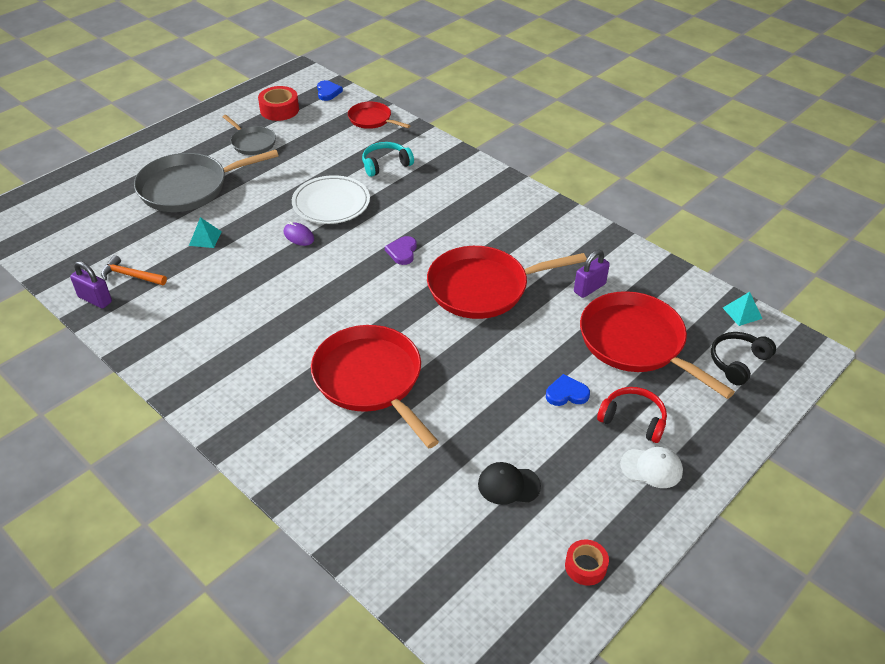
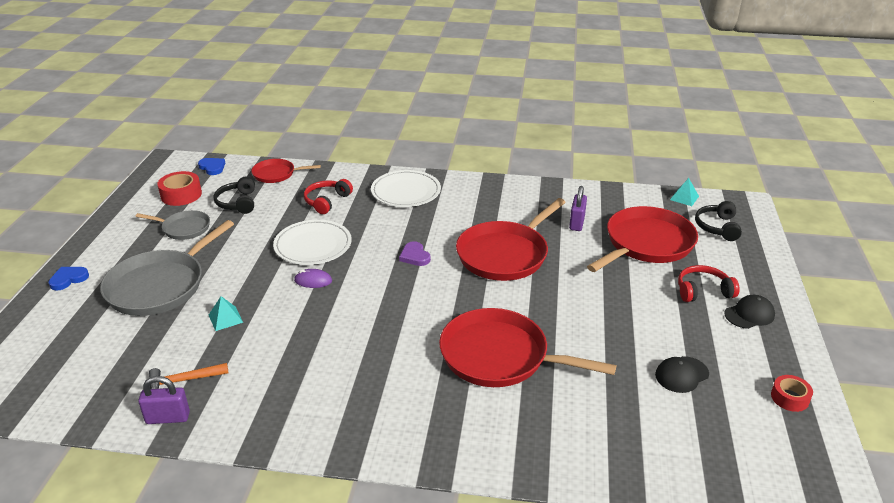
camera: 35 degrees left, 10 degrees down
(314, 135) = (237, 203): none -> black headphones
(385, 164) = (326, 201): turquoise headphones -> red headphones
(463, 184) = (406, 192): none -> white plate
(566, 393) = (644, 296): blue heart -> blue heart (68, 279)
(636, 342) = (646, 243): red pan -> red pan turned 120 degrees clockwise
(651, 468) = (749, 314): white cap -> black cap

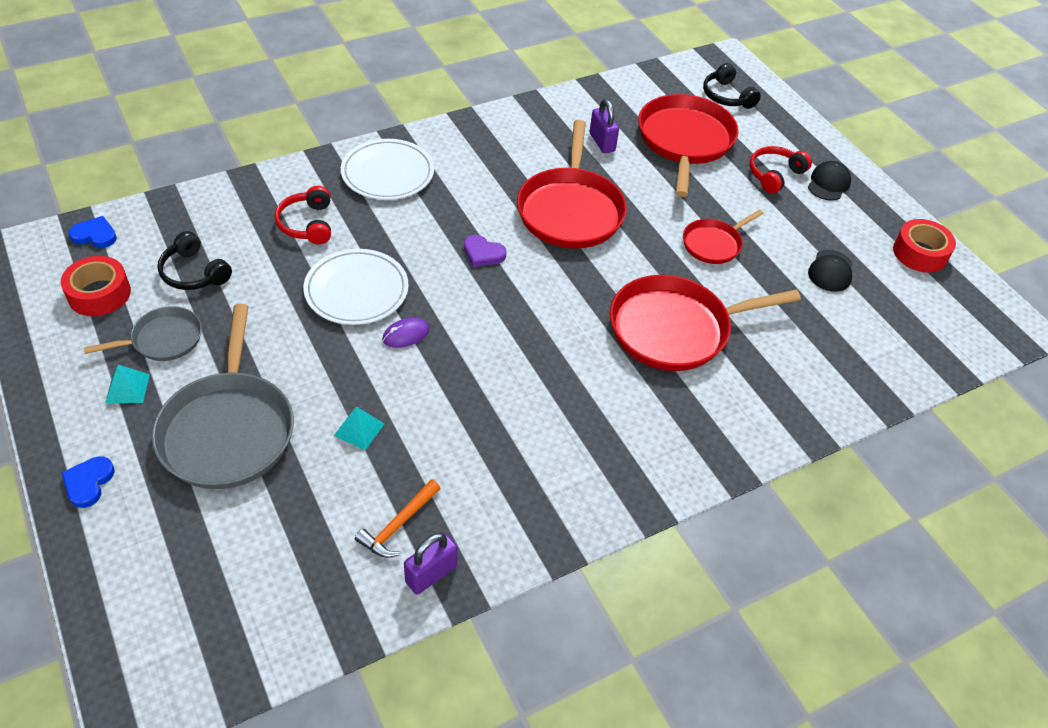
camera: 40 degrees left, 15 degrees up
(276, 174) = (198, 211): red pan -> red pan (713, 244)
(684, 198) = (670, 71): turquoise pyramid -> turquoise pyramid (127, 388)
(789, 398) = (920, 253): red tape -> red tape, size x1.54

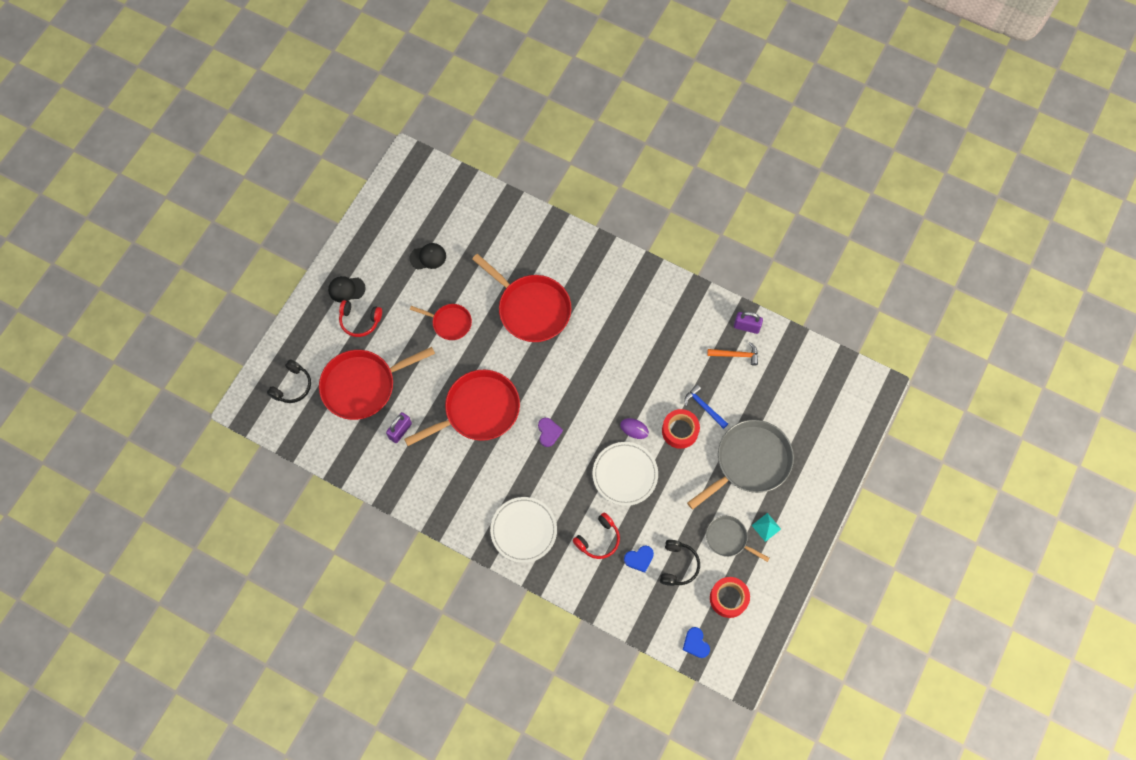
camera: 120 degrees left, 20 degrees up
(88, 483) = (820, 495): blue heart -> blue heart (639, 559)
(359, 429) = (704, 407): turquoise pyramid -> blue hammer
(920, 253) = (378, 220): red tape -> red tape (680, 431)

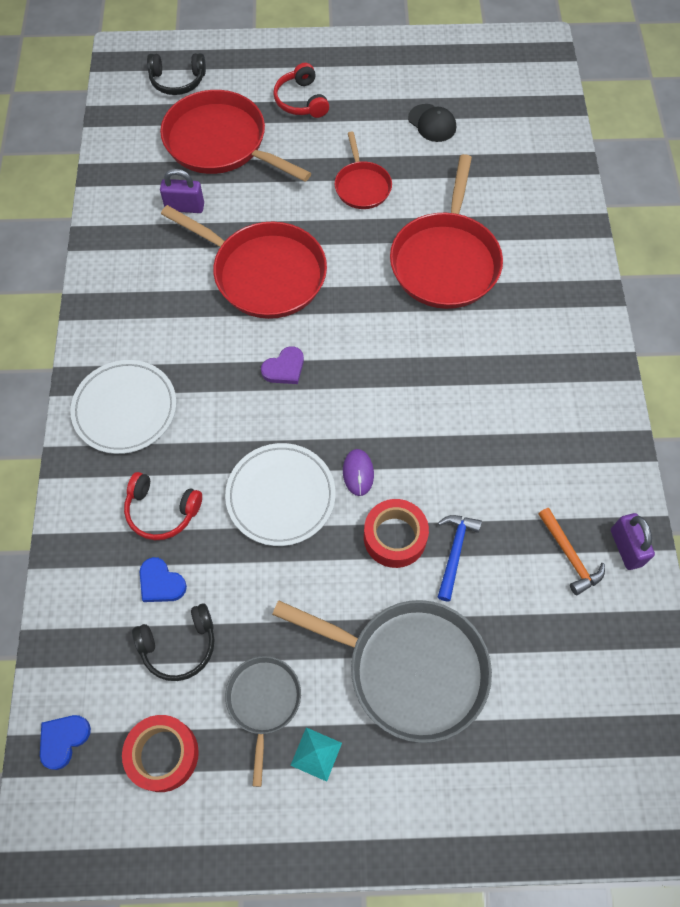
camera: 60 degrees right, 5 degrees down
(346, 289) = (332, 70): black cap -> none

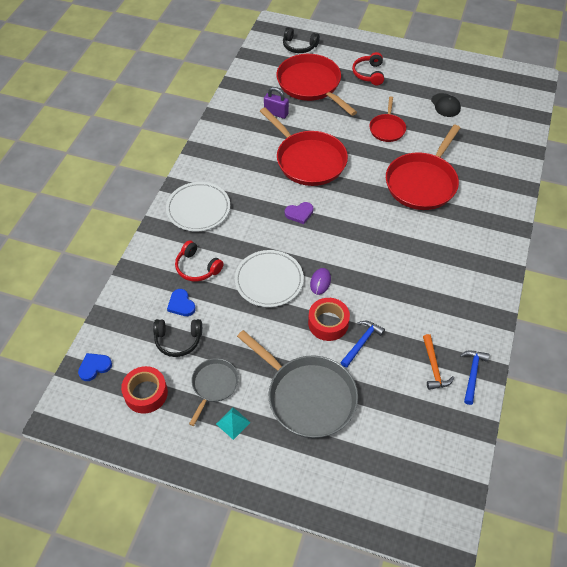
camera: 20 degrees right, 10 degrees down
(626, 548) = (472, 374): purple padlock -> blue hammer

